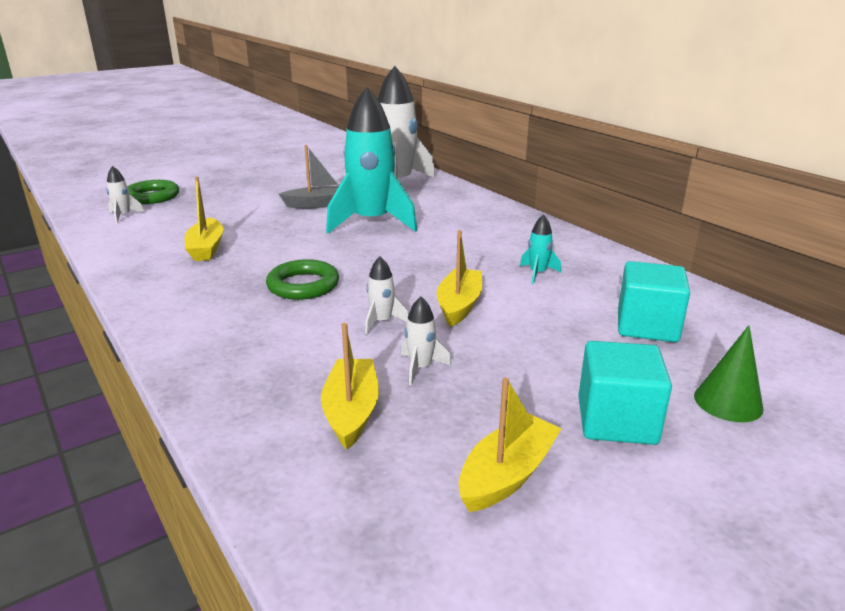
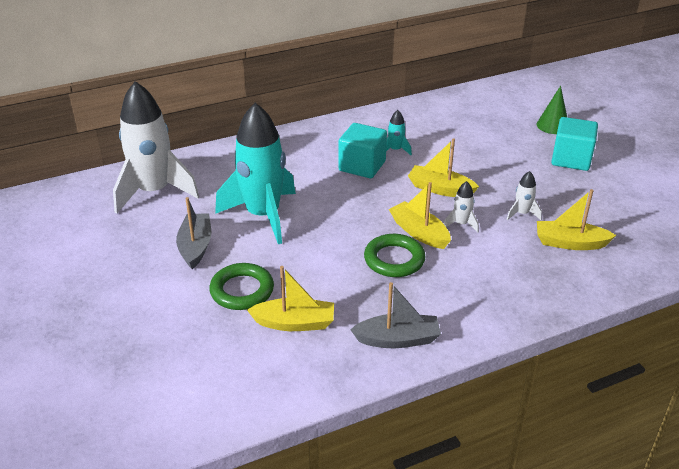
camera: 80 degrees left, 10 degrees up
(123, 216) = (161, 407): white rocket -> none
(152, 196) = (92, 389): green ring -> green ring (242, 290)
(168, 294) = (398, 339): none -> grey boat
(507, 474) = (617, 198): yellow boat -> yellow boat (419, 232)
(647, 326) = (475, 128): turquoise cube -> turquoise cube (362, 166)

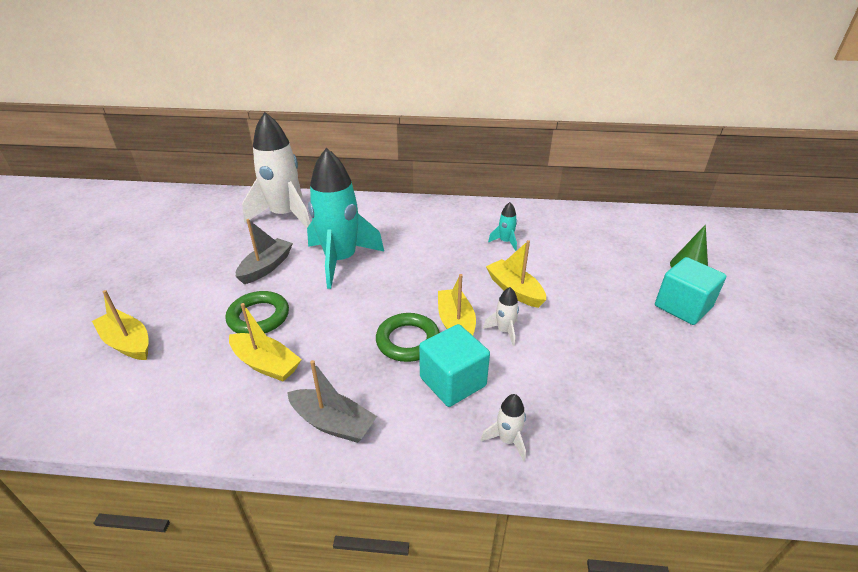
camera: 30 degrees right, 0 degrees up
(362, 166) = (462, 246): turquoise cube -> turquoise cube (453, 381)
(522, 214) = (578, 344): white rocket -> white rocket (507, 440)
(570, 243) = (606, 397): yellow boat -> yellow boat (127, 342)

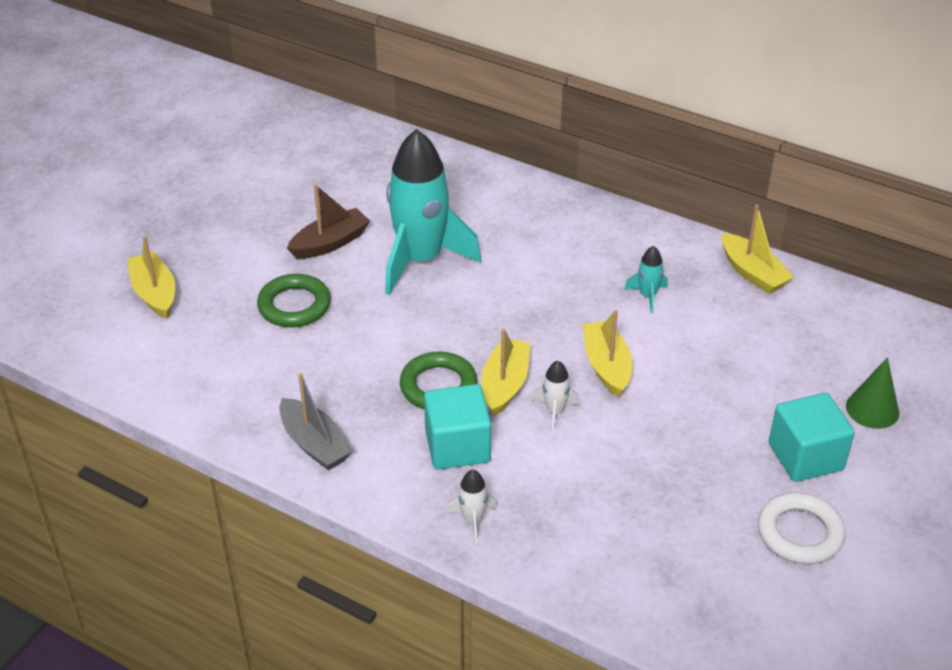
camera: 25 degrees right, 5 degrees up
(266, 267) = (330, 243): grey boat -> brown boat
(266, 364) = (279, 362): yellow boat -> yellow boat (752, 273)
(285, 216) = (387, 172): white rocket -> none
(730, 358) = (799, 533): none -> white ring

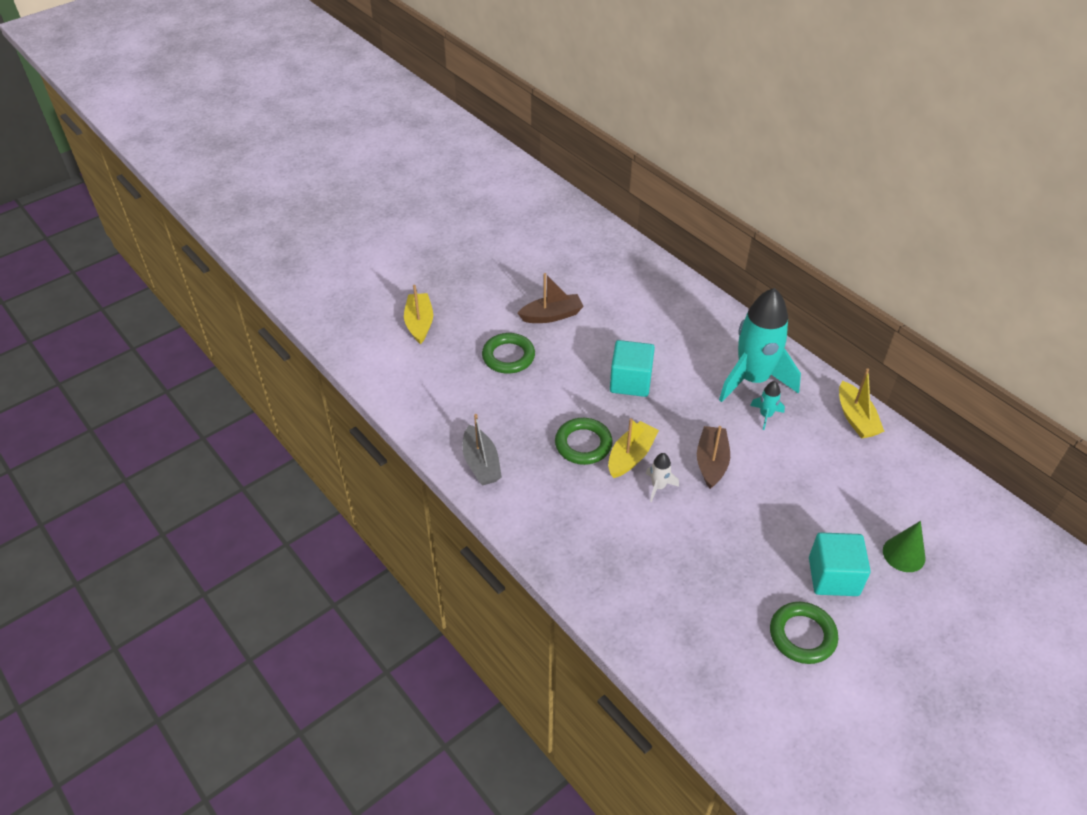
camera: 20 degrees right, 5 degrees up
(421, 260) = (610, 344): turquoise rocket -> turquoise rocket (753, 379)
(457, 446) = (578, 493): turquoise cube -> turquoise cube (630, 382)
(472, 520) = (566, 552): white rocket -> none
(606, 366) = (711, 462): yellow boat -> brown boat
(799, 533) = (802, 635): white ring -> green ring

